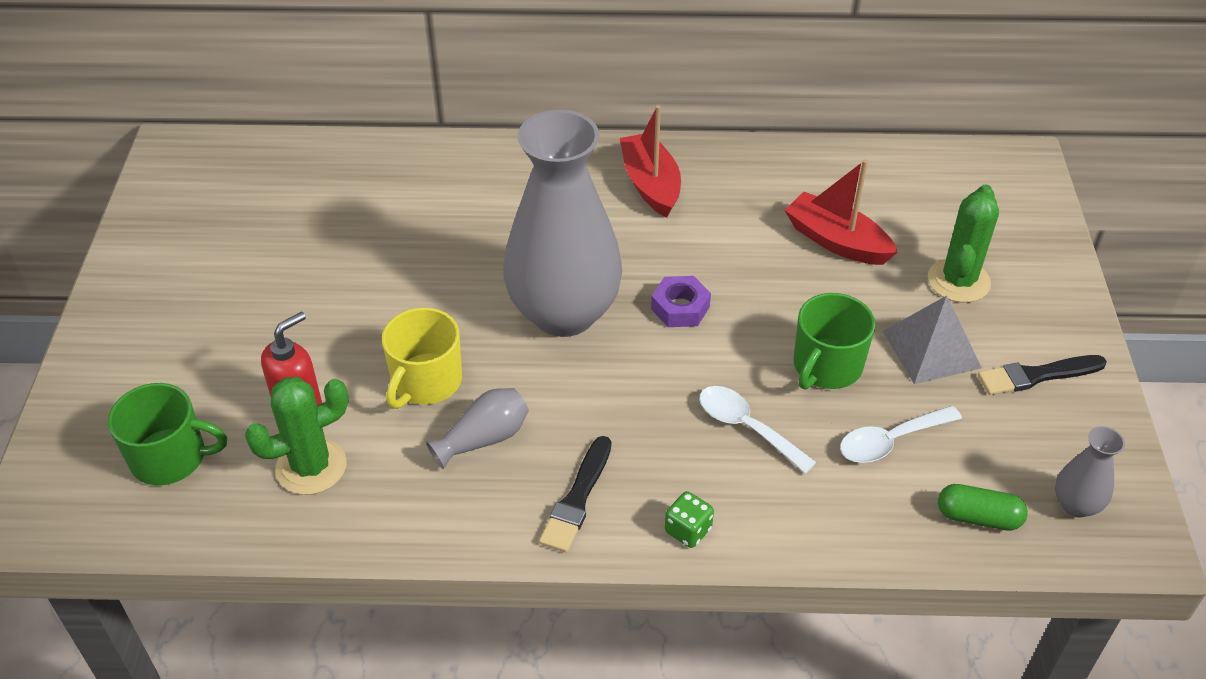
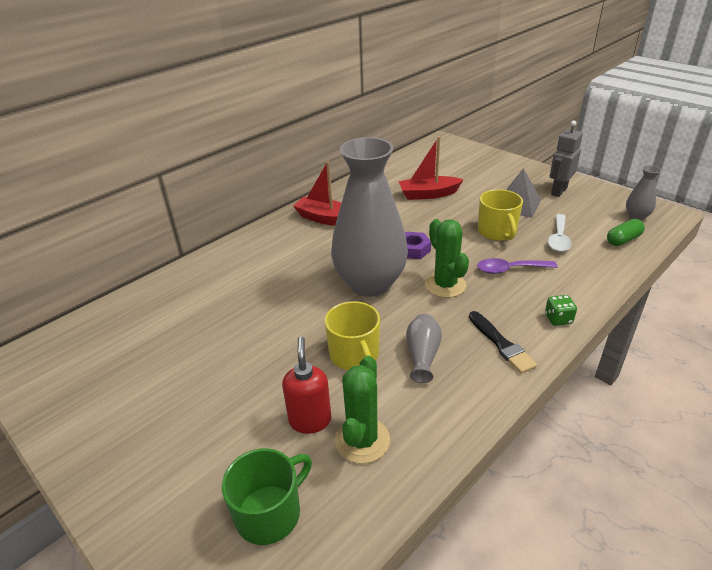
camera: 45 degrees left, 10 degrees down
(746, 427) = (510, 269): white spoon -> purple spoon
(826, 366) = (497, 232): green mug -> yellow mug
(958, 281) = (487, 181): green cactus -> green cactus (445, 285)
(1036, 375) = (558, 191): black brush -> grey robot

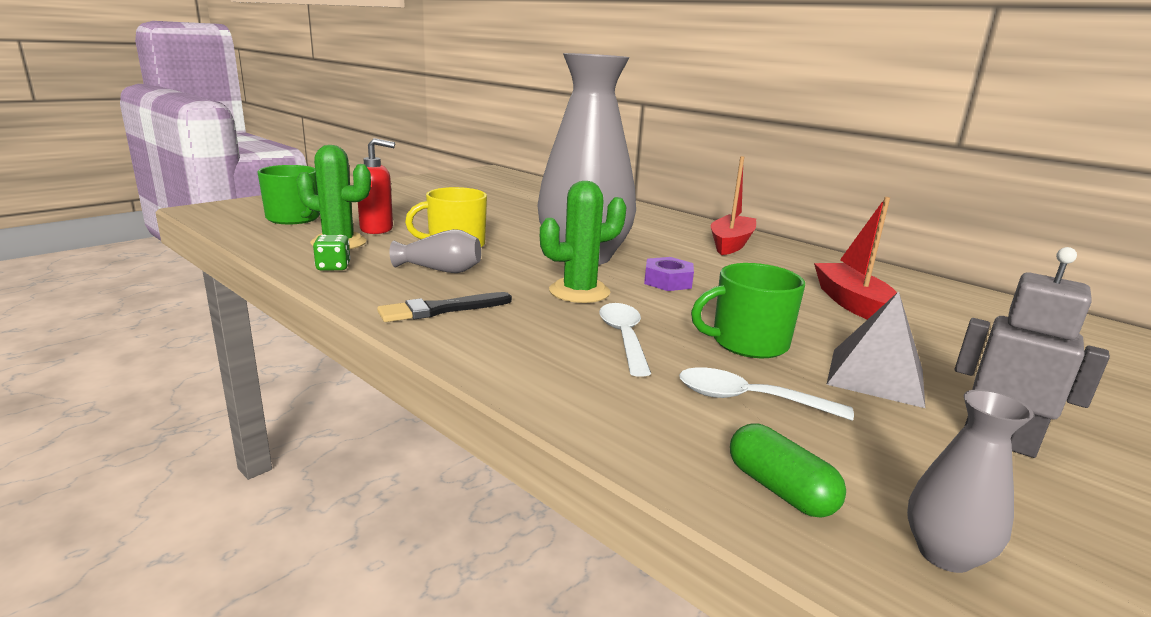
camera: 85 degrees right, 15 degrees down
(497, 232) = (748, 343): yellow mug -> green mug
(510, 269) = (624, 338): purple spoon -> white spoon
(558, 319) = (482, 355): green dice -> green dice (333, 267)

